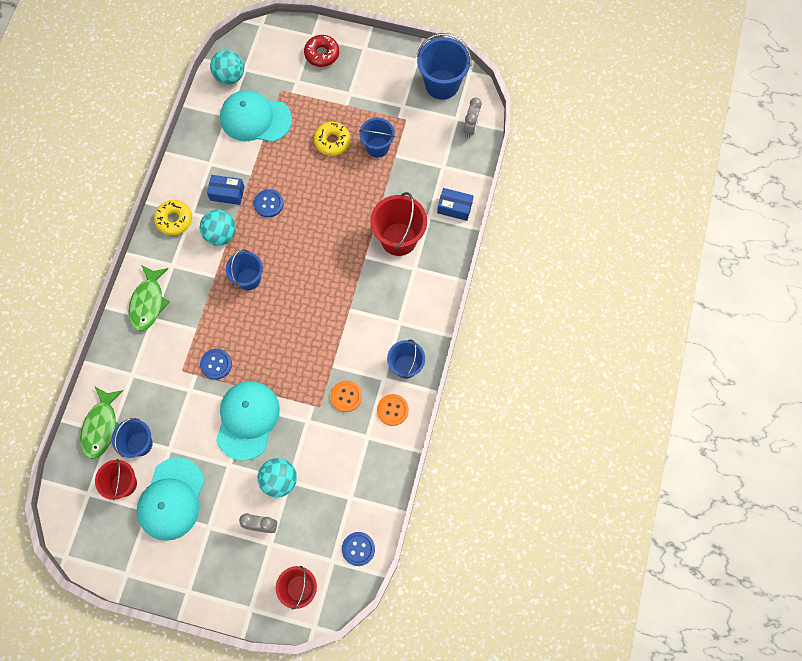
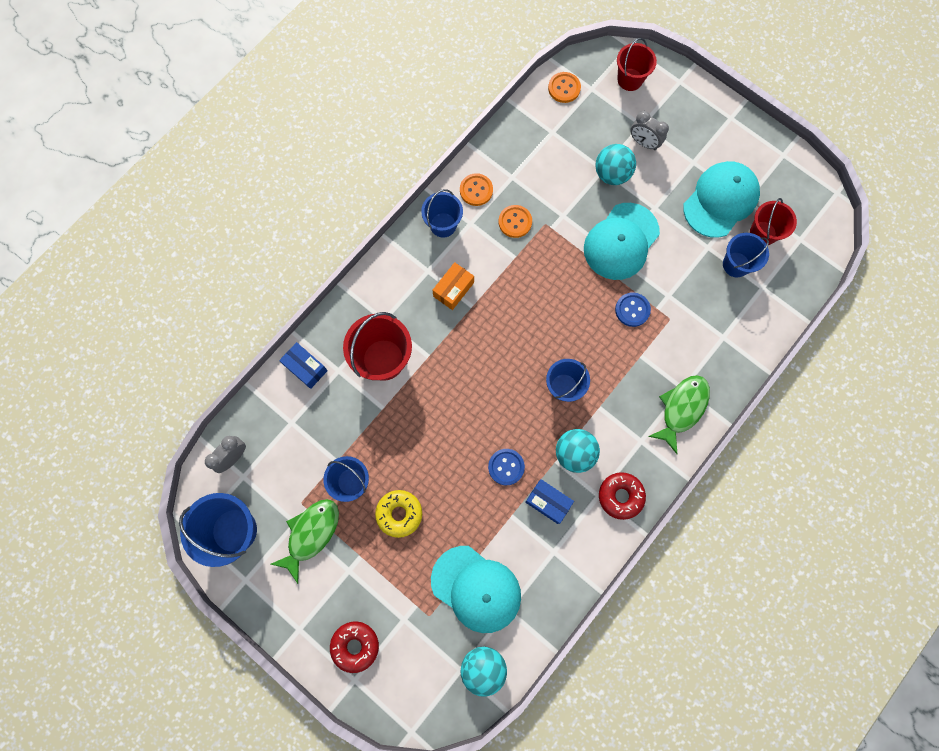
camera: 155 degrees left, 5 degrees up
(101, 427) = (769, 297): green fish -> green fish (311, 534)
(174, 220) = (620, 496): yellow donut -> red donut
(358, 549) = (564, 88): blue button -> orange button
(371, 316) = (453, 289): none -> orange box

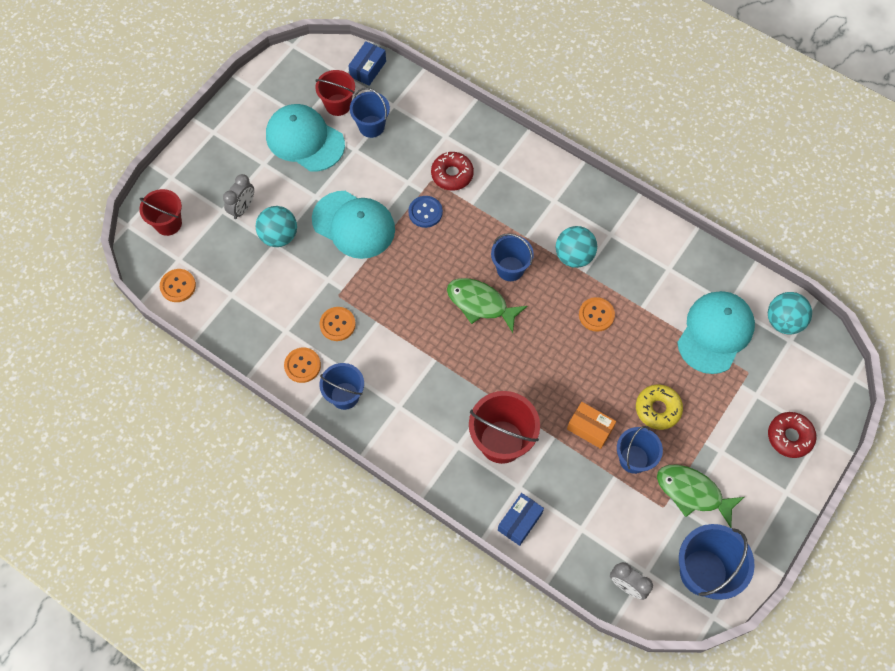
camera: 95 degrees left, 10 degrees down
(453, 289) = (417, 379): orange box -> orange box (590, 428)
(506, 467) = (596, 315): blue button -> orange button
(548, 502) = (624, 276): blue box -> blue box (368, 69)
(620, 496) = (608, 215): red donut -> red donut (452, 174)
(681, 409) = (519, 168): green fish -> green fish (480, 304)

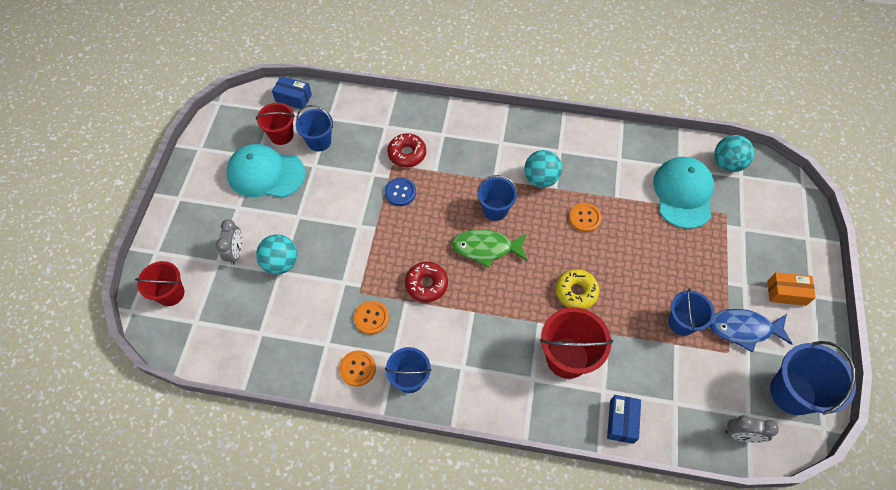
camera: 25 degrees left, 5 degrees down
(178, 286) = (205, 346): orange button -> none
(354, 225) = (343, 227): turquoise cap -> none
(368, 69) = (293, 98): blue box -> blue box turned 75 degrees counterclockwise
(590, 428) = (632, 313): orange box -> orange box (786, 293)
(658, 409) = (676, 273): yellow donut -> yellow donut (576, 292)
(692, 492) = (743, 329): green fish -> blue fish
(789, 437) = (787, 250): red donut -> red donut (426, 284)

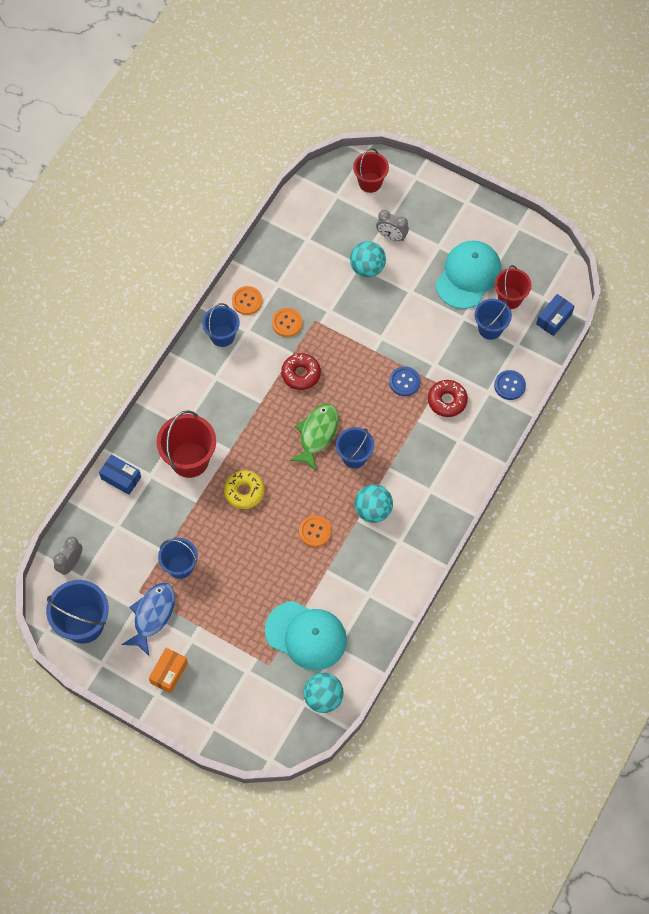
camera: 110 degrees right, 5 degrees up
(373, 112) = (509, 385): none -> blue button

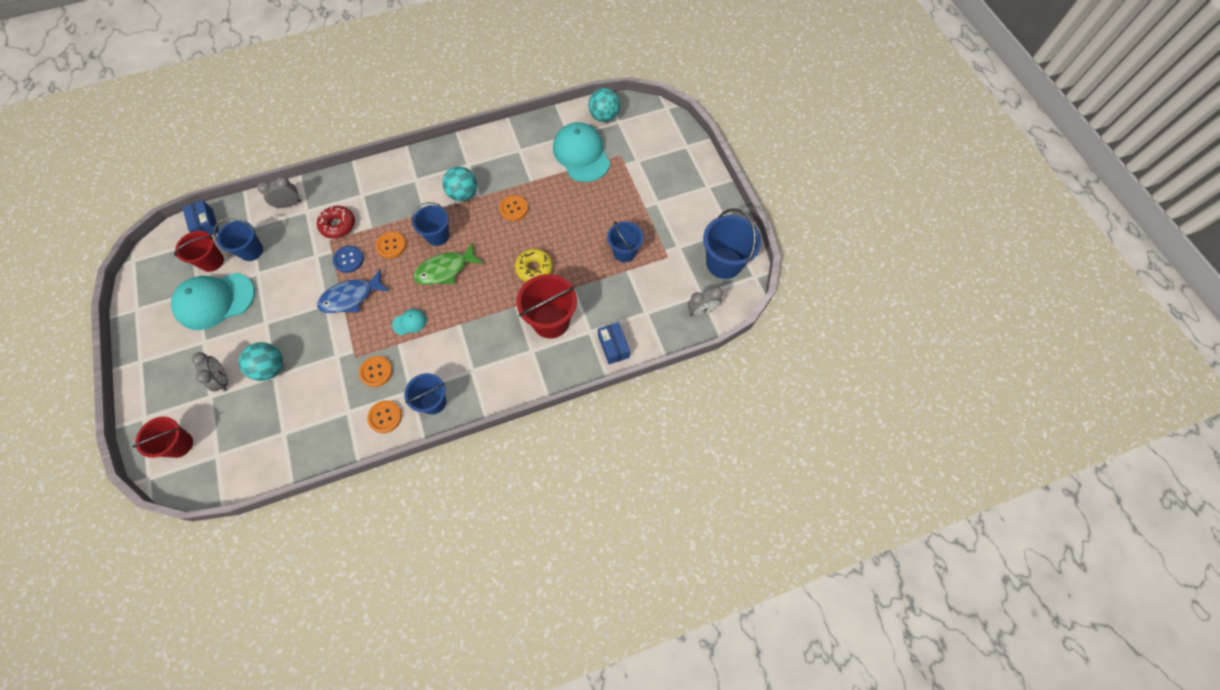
camera: 140 degrees left, 0 degrees up
(152, 615) = (671, 235): blue fish -> blue fish (351, 297)
(169, 673) = (689, 193): orange box -> none
(301, 374) = (410, 322): red donut -> turquoise cap
(383, 419) = (391, 245): none -> orange button
(509, 385) = (289, 204): blue button -> grey clock
(554, 319) = (206, 224): blue box -> blue box turned 75 degrees clockwise

